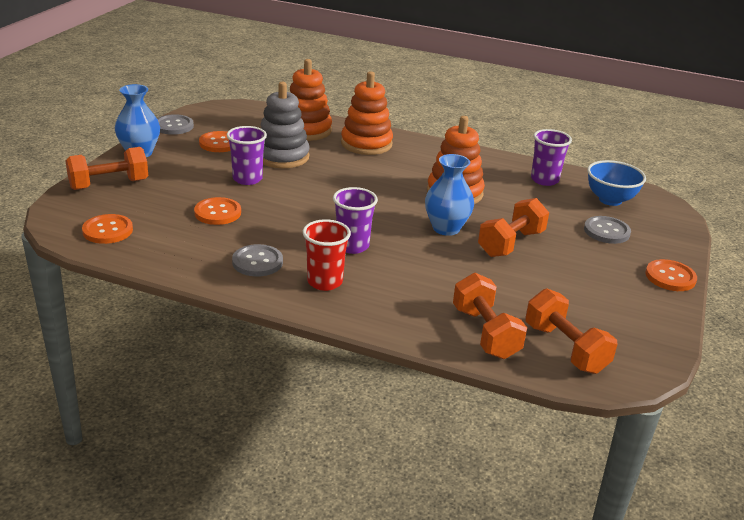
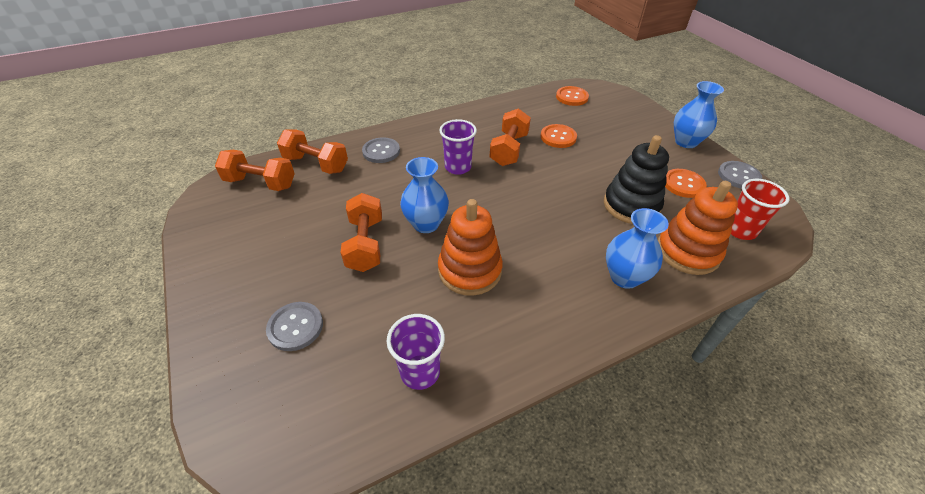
camera: 135 degrees right, 15 degrees up
(109, 184) = (636, 115): orange dumbbell -> orange dumbbell (509, 149)
(247, 179) = (600, 169): purple cup -> none
(257, 262) = (483, 126): grey button -> grey button (381, 151)
(282, 156) = (631, 205): grey stacking toy -> black stacking toy
(325, 282) = (435, 138): red cup -> red cup (740, 230)
(366, 144) = (624, 277): orange stacking toy -> blue vase
(610, 200) = (323, 396): blue bowl -> none
(670, 277) = (205, 303): orange button -> none

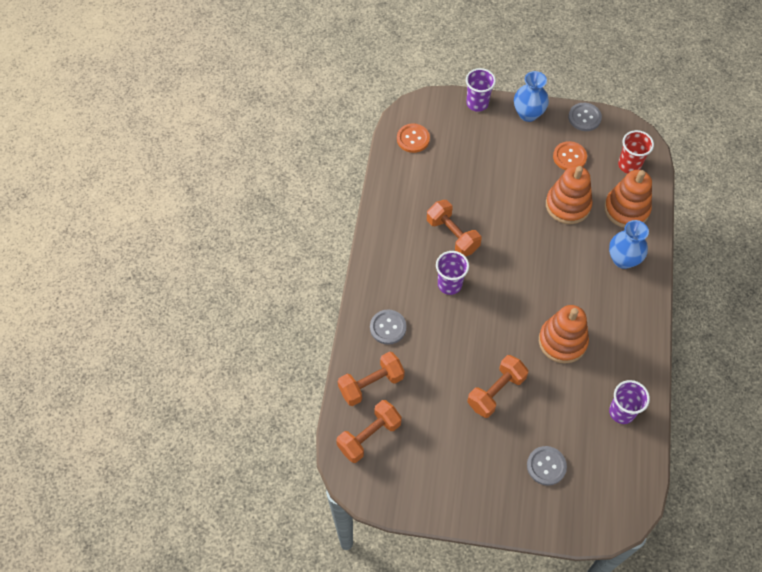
camera: 55 degrees left, 15 degrees up
(365, 244) = (496, 391): orange dumbbell -> orange dumbbell turned 75 degrees counterclockwise
(426, 224) = (500, 342): blue vase -> none
(558, 137) = (461, 191): orange button -> none
(631, 205) = (568, 205): black stacking toy -> orange stacking toy
(651, 113) = (477, 103): none -> purple cup

